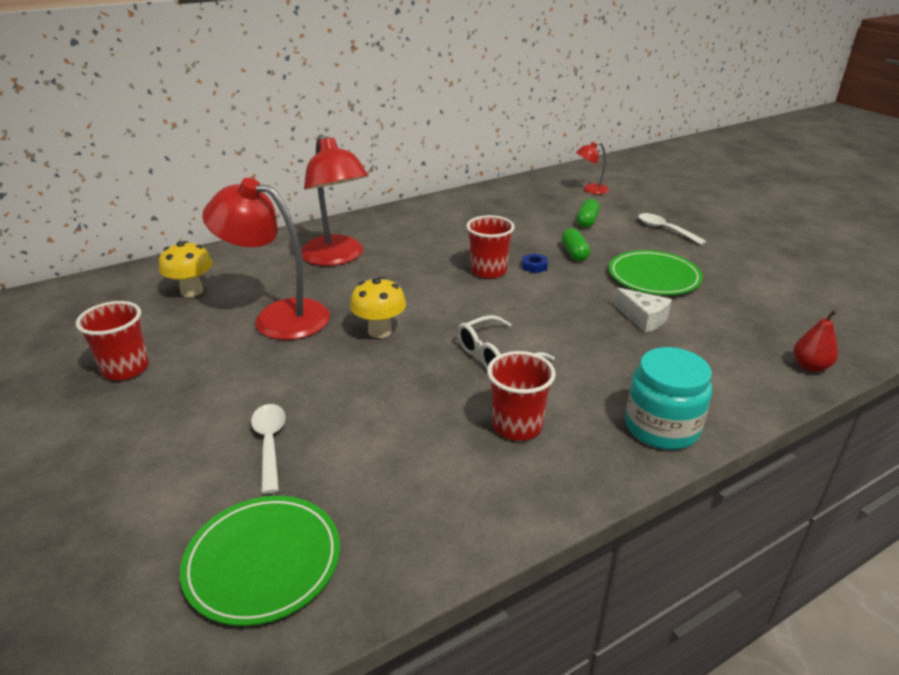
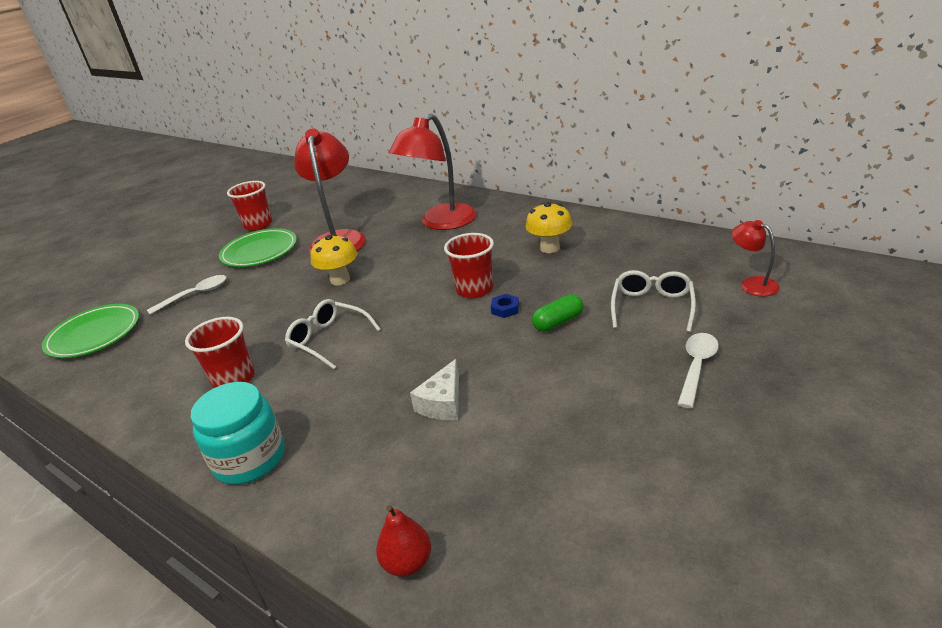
camera: 70 degrees right, 0 degrees up
(192, 291) = (355, 202): yellow mushroom -> yellow mushroom (550, 248)
(587, 221) = (652, 307): green capsule -> white glasses
(654, 277) = (548, 388): green plate -> green plate (259, 251)

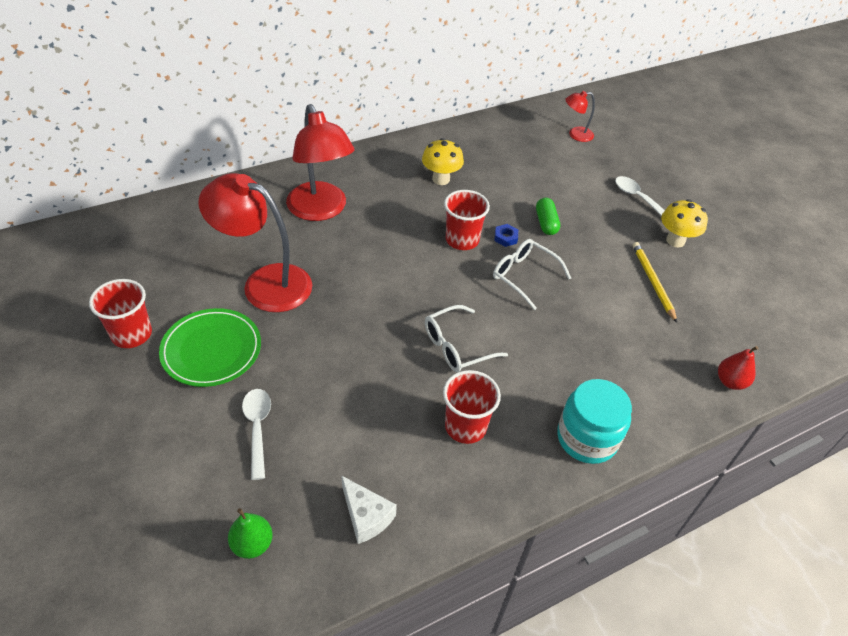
camera: 70 degrees left, 15 degrees up
(94, 334) = (252, 544): green plate -> green pear
(340, 280) = (356, 308): yellow mushroom -> yellow mushroom (675, 240)
(443, 403) = (595, 313): white cheese -> white cheese (366, 516)
(541, 430) = (652, 282): none -> yellow pencil
(652, 307) = (565, 180): white glasses -> white glasses (524, 276)

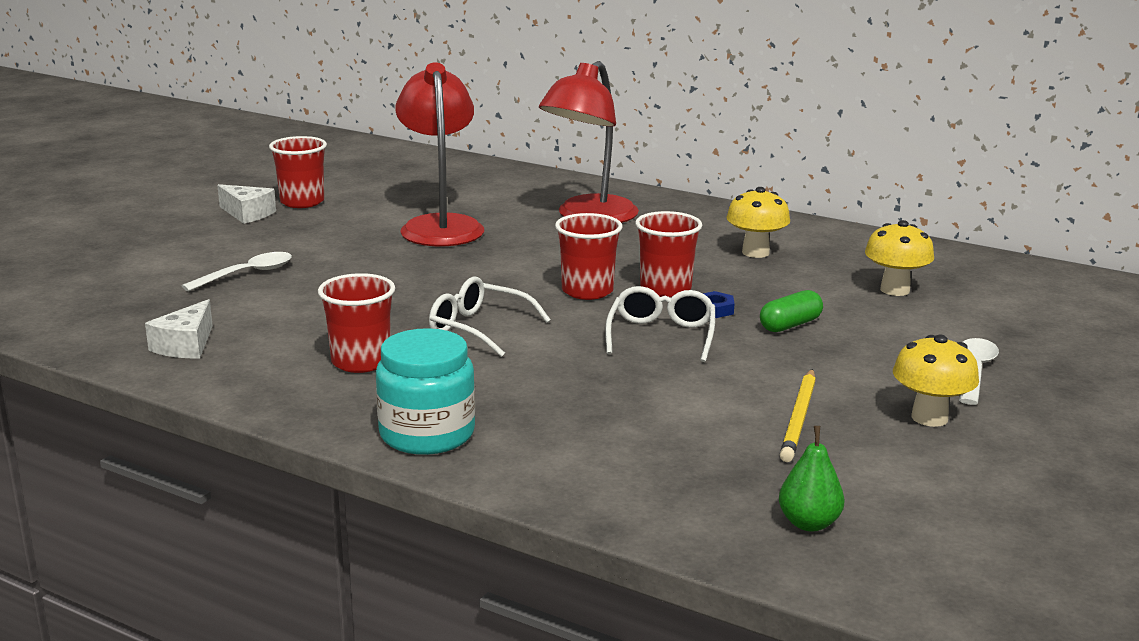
camera: 60 degrees right, 25 degrees down
(122, 378) = (247, 214): none -> white cheese
(211, 350) = (322, 232): green plate -> none
(252, 544) = (110, 309): green pear -> green pear (809, 523)
(439, 272) = (587, 291): none -> red cup
(531, 164) = (895, 290): none -> yellow mushroom
(575, 135) = (1028, 301): red lamp -> none
(652, 282) = (799, 418): yellow pencil -> yellow pencil turned 150 degrees clockwise
(730, 382) = (676, 519): red pear -> none

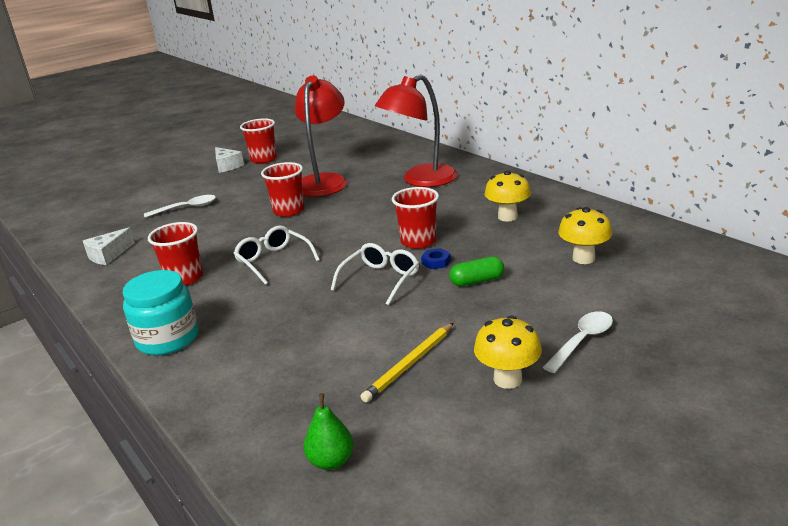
camera: 25 degrees right, 5 degrees up
(587, 291) = (366, 238): red cup -> red cup (288, 210)

